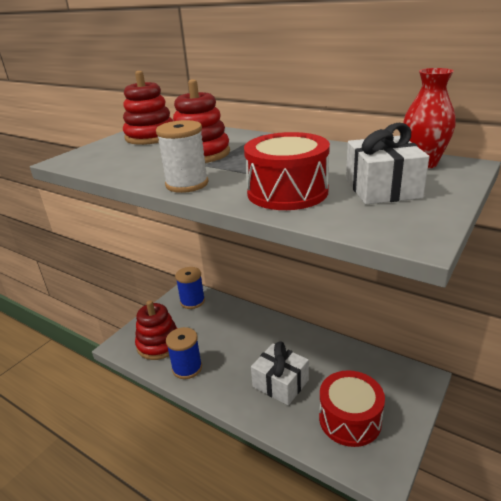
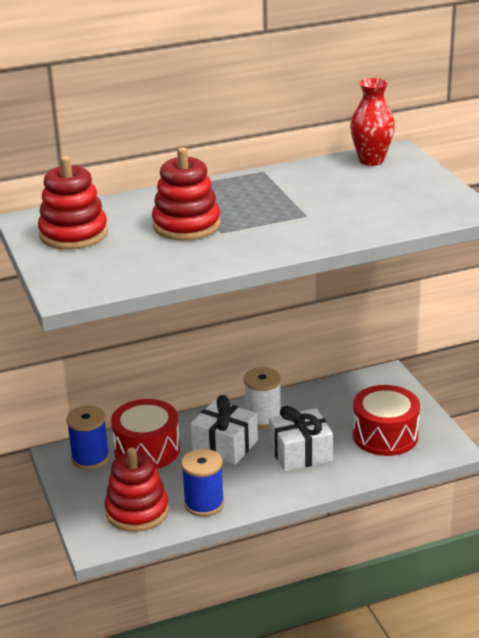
camera: 55 degrees left, 0 degrees up
(187, 184) = (256, 251): white spool -> white spool (263, 418)
(287, 192) = (341, 220): red drum -> red drum (147, 450)
(382, 188) = (389, 190): white gift -> white gift (225, 445)

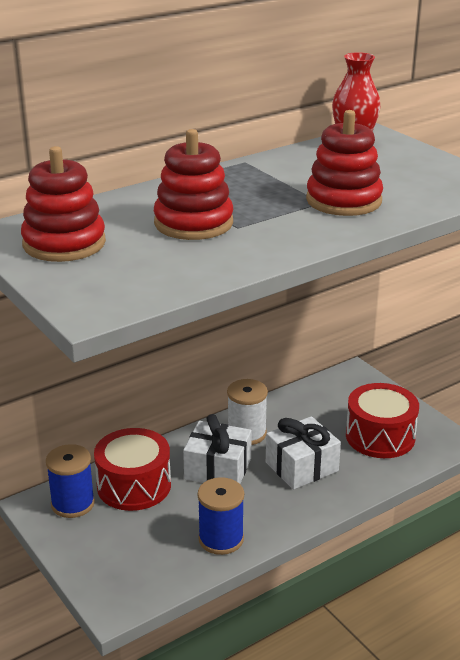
camera: 15 degrees left, 0 degrees up
(137, 511) = (149, 559): red stacking toy -> red stacking toy (344, 200)

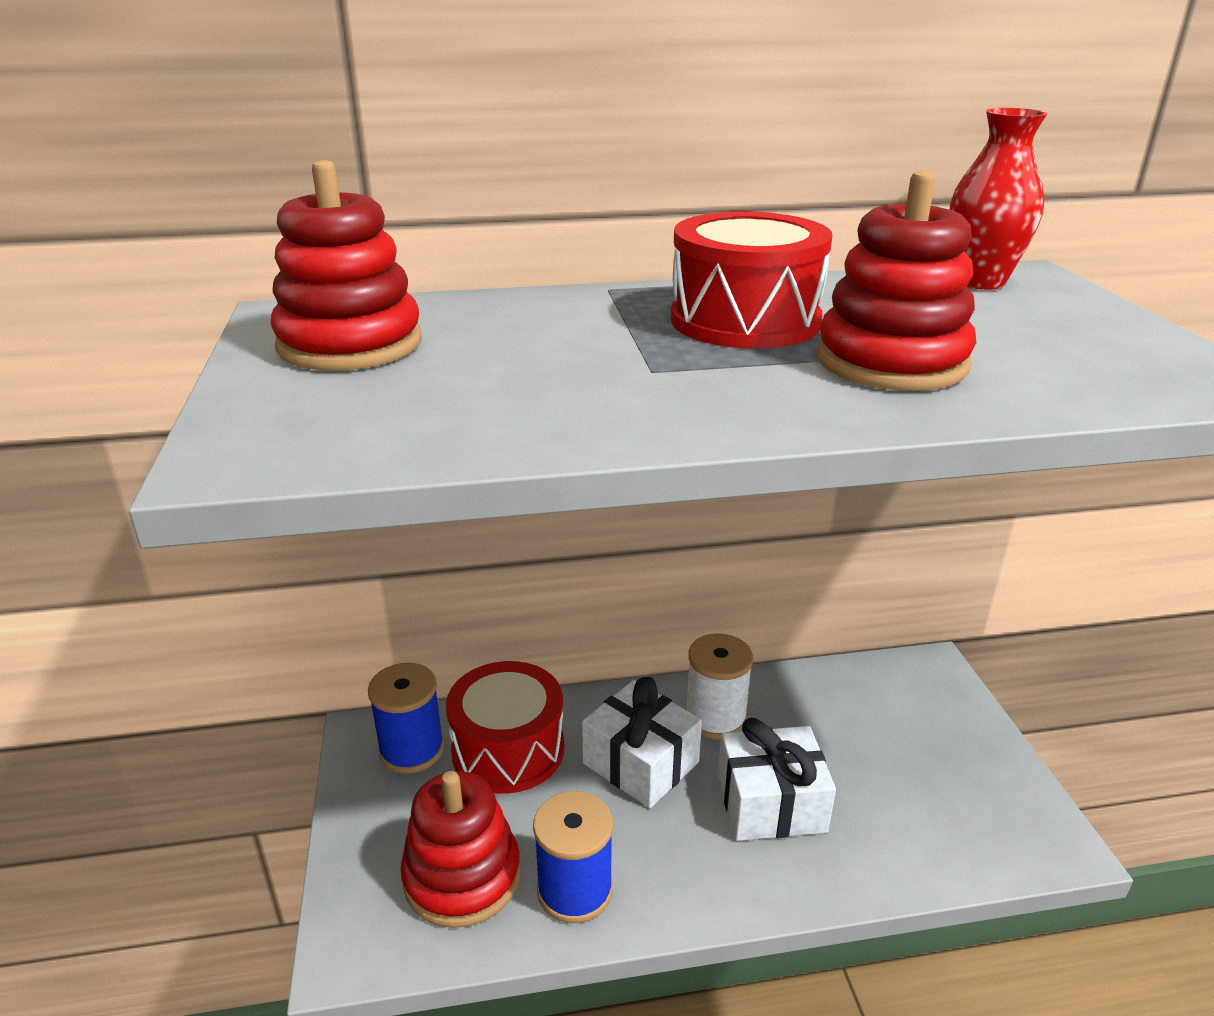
camera: 25 degrees right, 0 degrees up
(193, 223) = (584, 351): red stacking toy -> red stacking toy (462, 876)
(380, 436) = (929, 791): red drum -> red drum (745, 321)

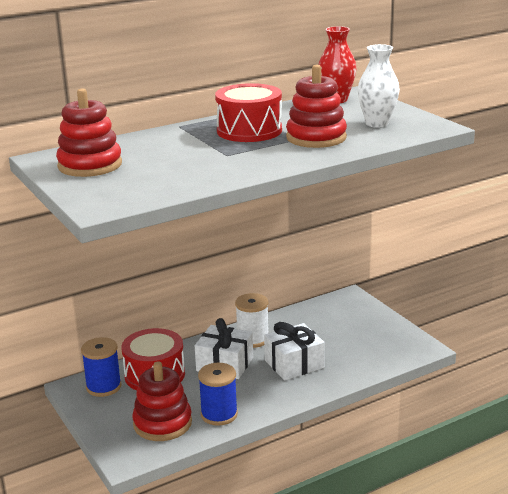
camera: 20 degrees left, 5 degrees down
(1062, 350) = (377, 123): none -> white vase

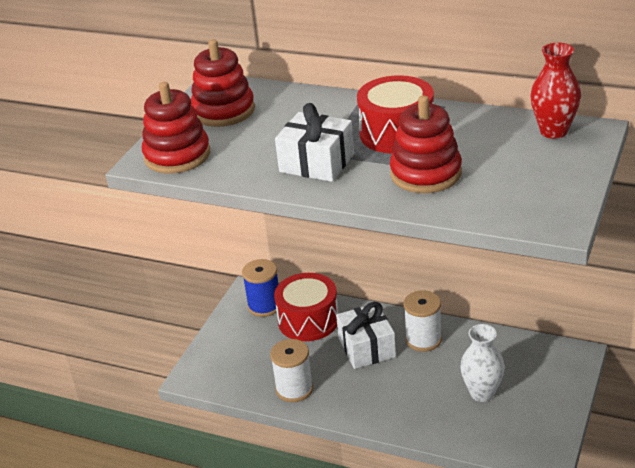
camera: 55 degrees right, 10 degrees up
(162, 423) = (251, 366): red stacking toy -> red stacking toy (177, 155)
(219, 414) = (294, 389): blue spool -> white spool
(294, 364) = (415, 387): white gift -> white gift (317, 163)
(377, 123) = (515, 186): white vase -> white vase (482, 393)

